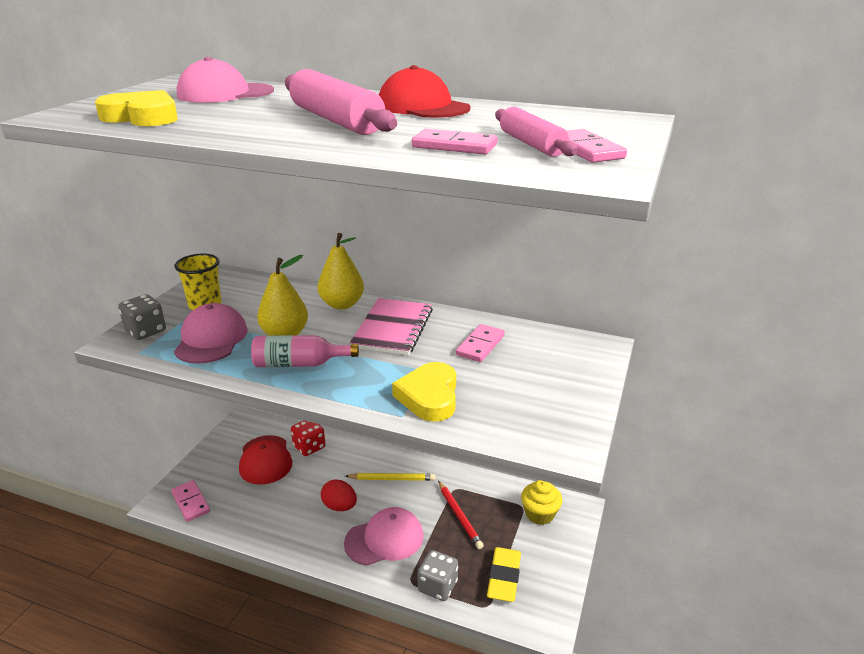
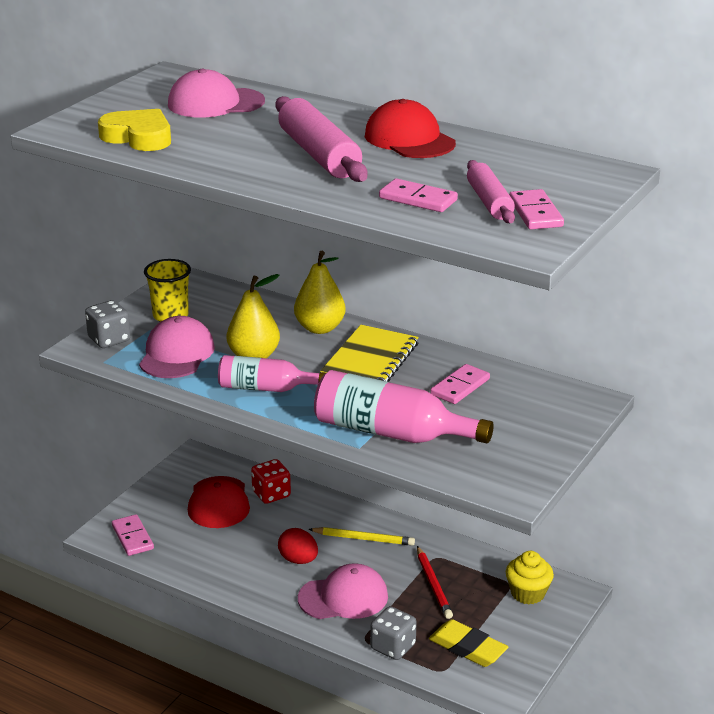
camera: 10 degrees right, 0 degrees up
(393, 328) = (370, 360): pink notebook -> yellow notebook
(429, 396) = (391, 432): yellow heart -> pink bottle
(504, 577) = (467, 648): yellow eraser -> yellow eraser turned 75 degrees counterclockwise

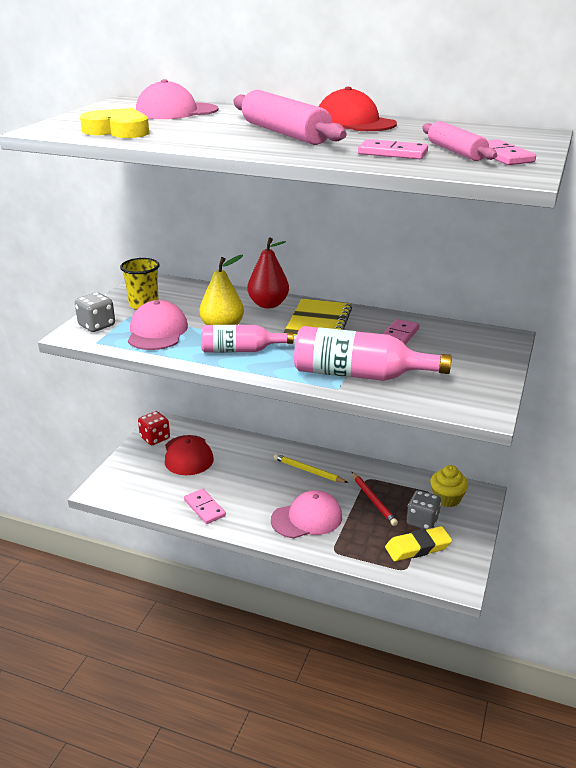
camera: 10 degrees left, 0 degrees up
(132, 537) = (125, 489): pink domino -> pink domino (204, 508)
(271, 494) = (227, 445): red dice -> red dice (155, 438)
(298, 560) = (262, 493): red egg -> none
(320, 328) = (268, 304): yellow pear -> red pear
(364, 539) = (308, 471): yellow pencil -> yellow pencil turned 150 degrees counterclockwise
(393, 647) = (359, 554): grey dice -> grey dice (422, 521)
(467, 648) = (418, 547): yellow eraser -> yellow eraser turned 45 degrees counterclockwise

